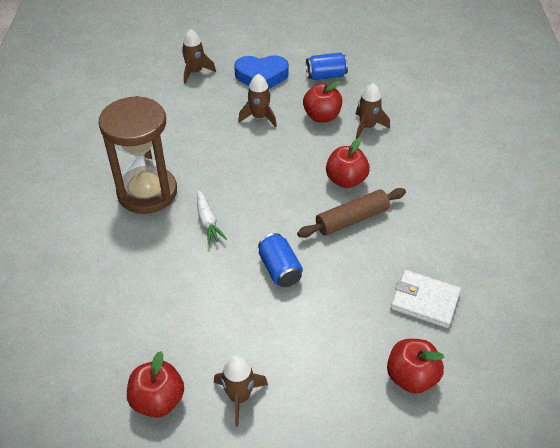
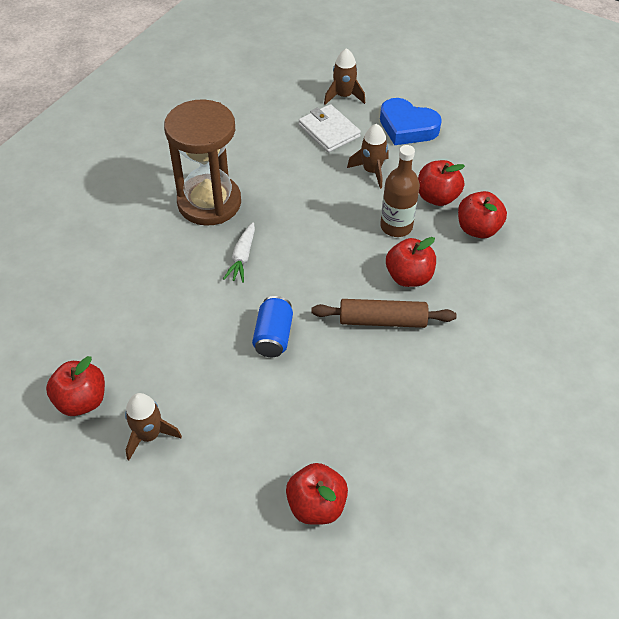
camera: 30 degrees right, 5 degrees up
(309, 149) = (396, 226): none -> brown bottle
(326, 76) = (477, 154): blue can -> none
(367, 127) = (477, 229): brown rocket -> red apple
(425, 301) = (390, 439): white wallet -> white wallet (329, 131)

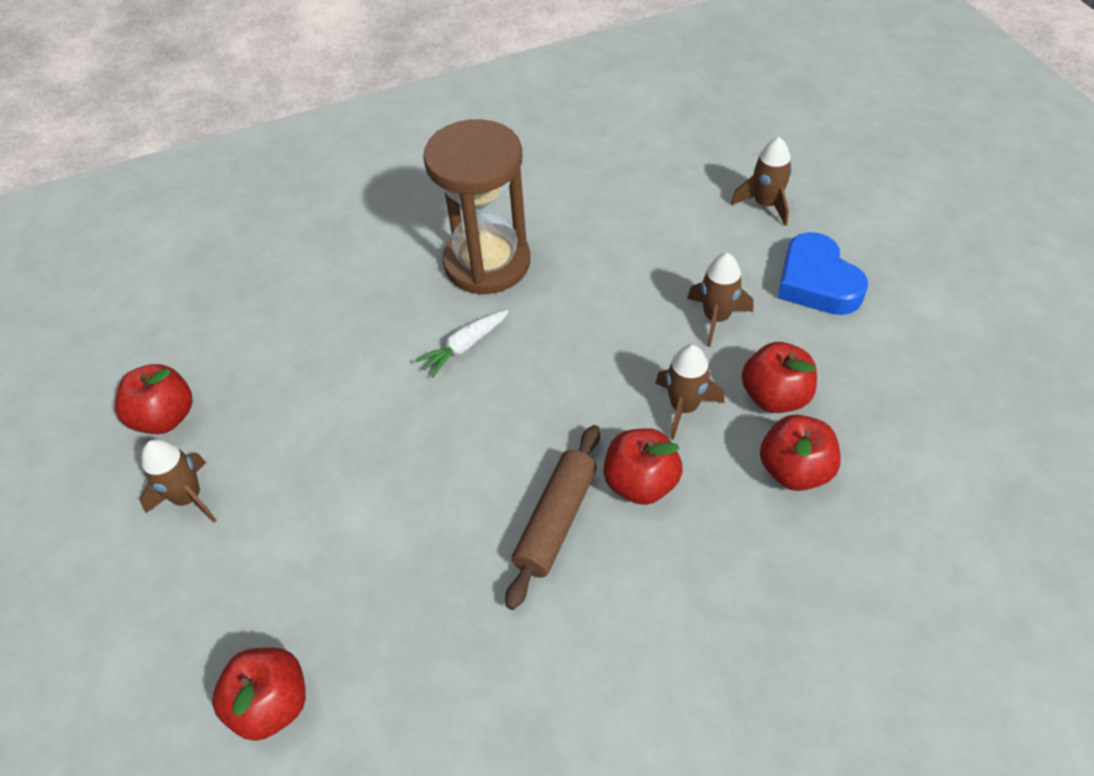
camera: 40 degrees right, 0 degrees up
(273, 336) = (412, 463): blue can -> none
(329, 131) = (706, 241): white wallet -> none
(382, 320) = (556, 521): brown rolling pin -> brown rolling pin turned 75 degrees clockwise
(396, 226) = (683, 407): brown bottle -> brown rocket

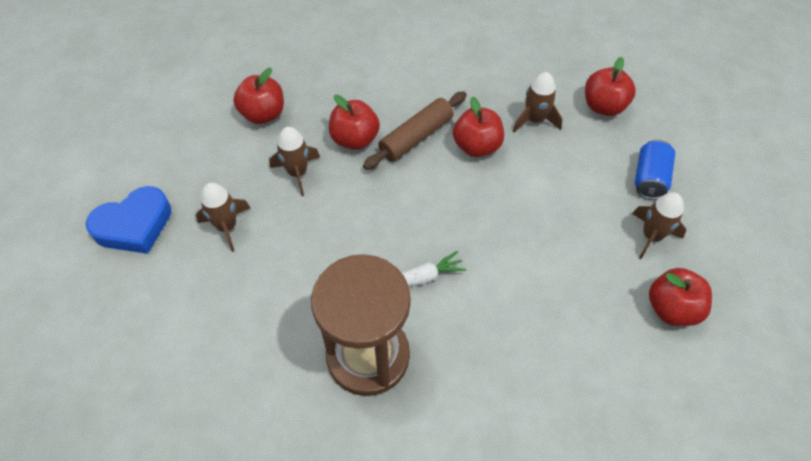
camera: 160 degrees left, 5 degrees up
(190, 586) = (649, 179): none -> blue can
(765, 204) = (100, 316): brown rocket -> brown rocket (534, 120)
(775, 396) = (237, 158): red apple -> red apple (476, 146)
(817, 282) = (134, 225): blue heart -> blue heart turned 60 degrees clockwise

